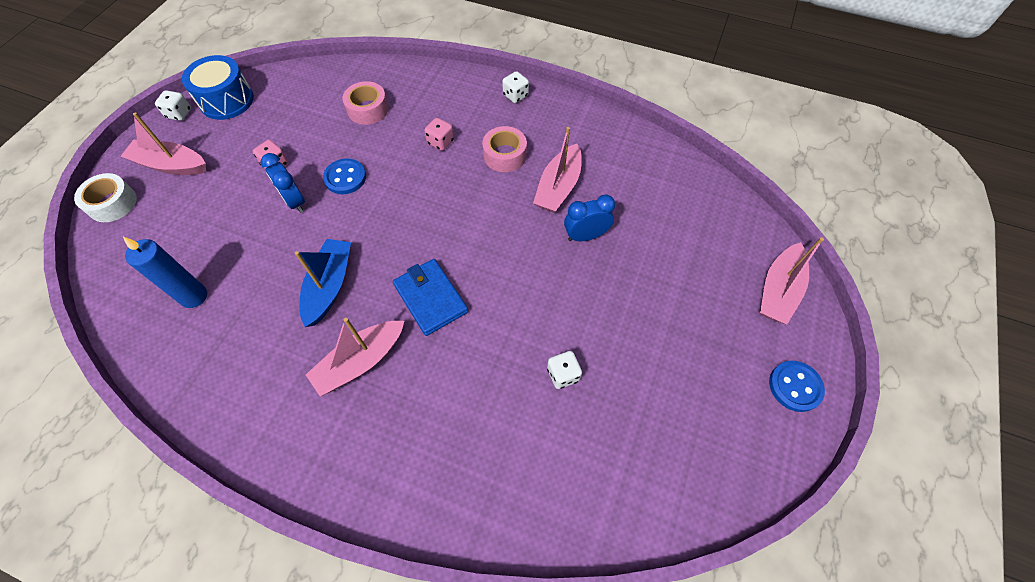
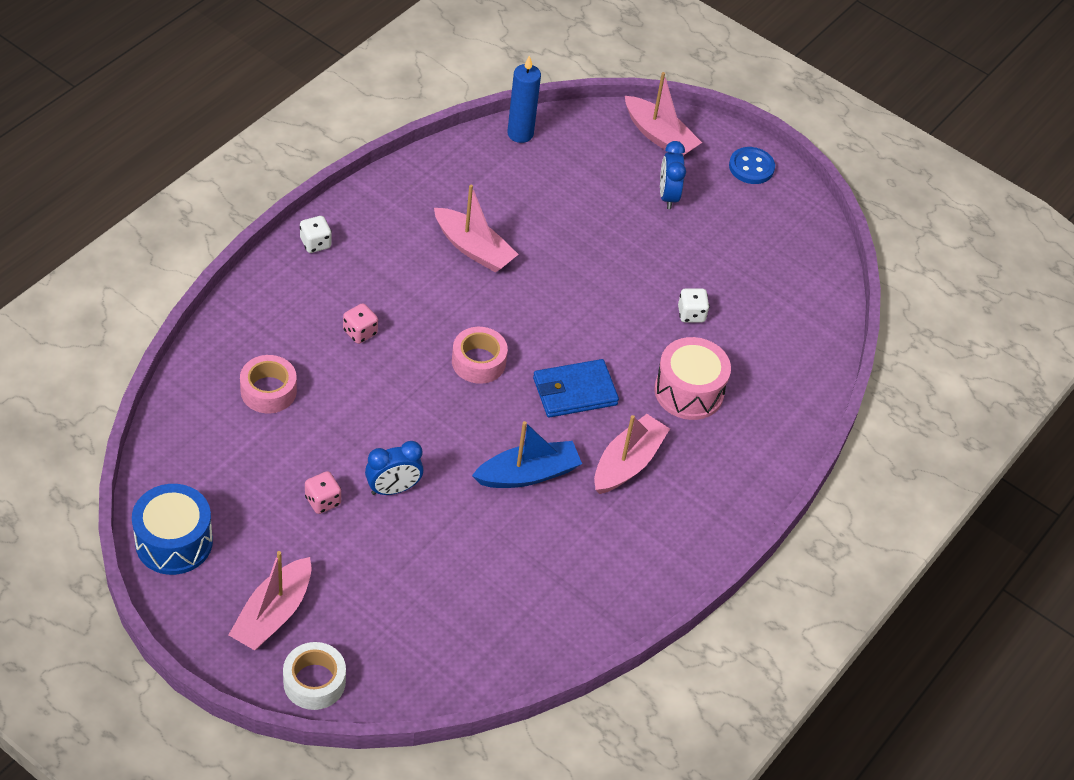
camera: 80 degrees left, 10 degrees down
(179, 114) = (174, 600): white dice -> none
(194, 296) = (495, 600): blue candle -> blue candle (520, 134)
(329, 286) = (528, 474): blue boat -> blue boat turned 135 degrees clockwise
(345, 178) = (376, 434): blue button -> none
(360, 362) = (627, 463): pink boat -> pink boat turned 120 degrees counterclockwise
(463, 396) = (689, 391): none -> pink drum
(504, 155) = (407, 280): pink tape -> pink tape (478, 362)
(585, 236) = (546, 248): blue clock -> blue clock (668, 196)

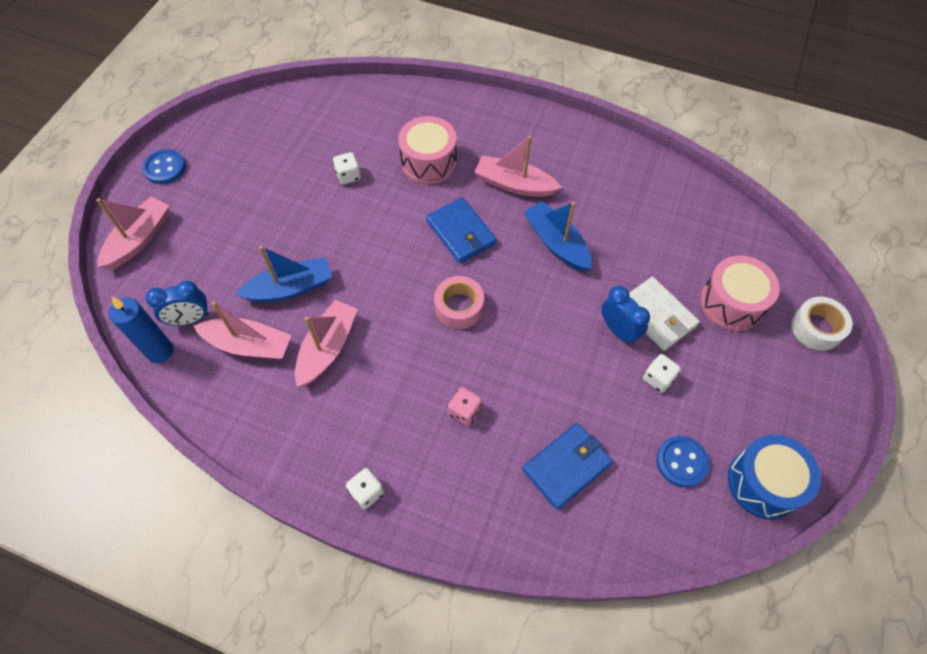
camera: 100 degrees left, 10 degrees up
(228, 483) = (682, 462): none -> blue button
(268, 391) = (566, 466): pink tape -> blue wallet
(273, 614) = (780, 377): pink boat -> pink boat (249, 345)
(323, 501) = (658, 378): pink dice -> white dice
(381, 611) = (731, 303): none -> pink drum
(396, 531) = (657, 315): none -> white wallet
(556, 235) = (290, 288): none -> blue boat
(668, 196) = (216, 218): blue clock -> blue clock (190, 319)

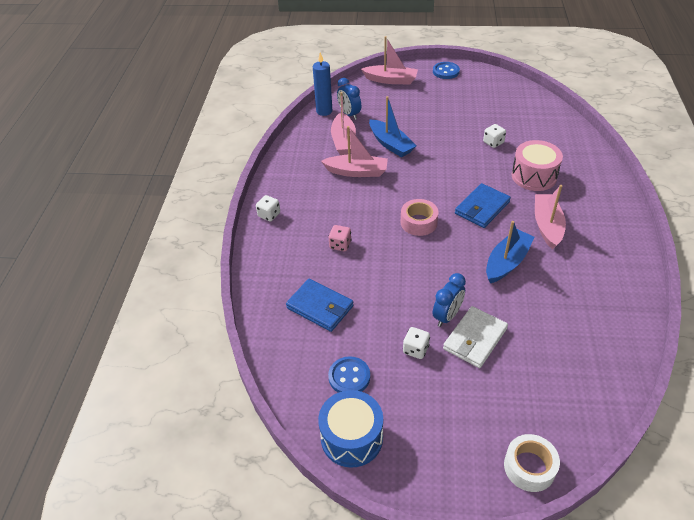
camera: 75 degrees right, 15 degrees down
(731, 303) = (518, 392): pink drum -> none

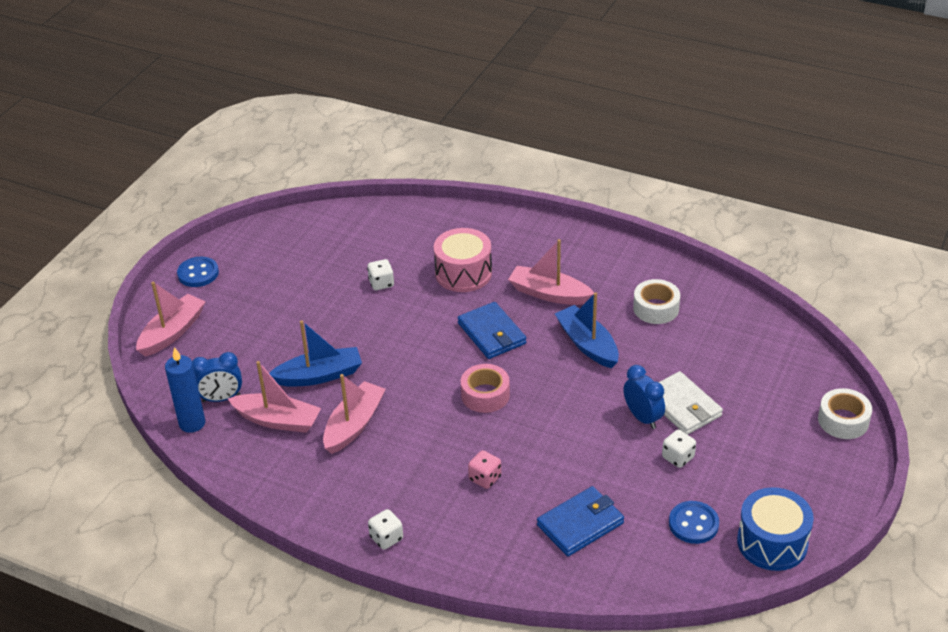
camera: 70 degrees left, 5 degrees down
(579, 293) = (656, 308): none -> white tape

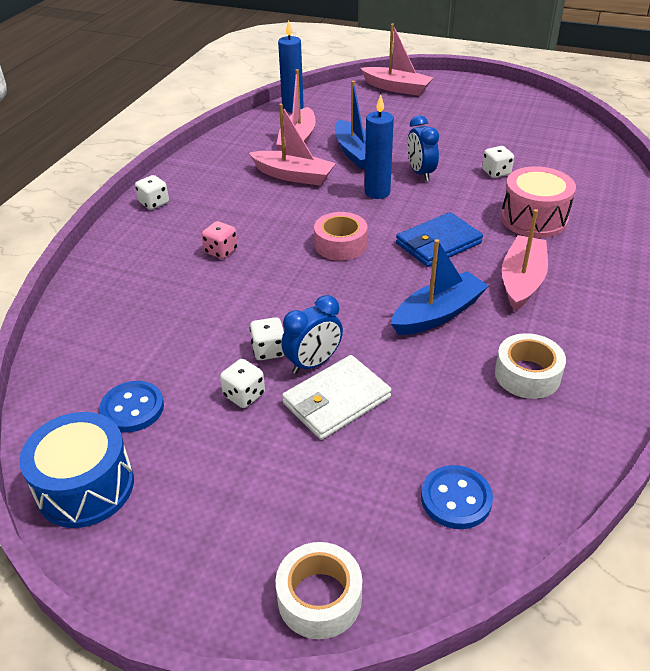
camera: 85 degrees right, 0 degrees up
(198, 273) = (474, 89): blue button -> blue button (456, 499)
(221, 398) = (322, 115): blue clock -> blue clock (420, 173)
(400, 365) = (377, 192): none -> blue candle
(580, 524) = (149, 316): blue wallet -> none
(627, 443) = (269, 350): none -> white dice

